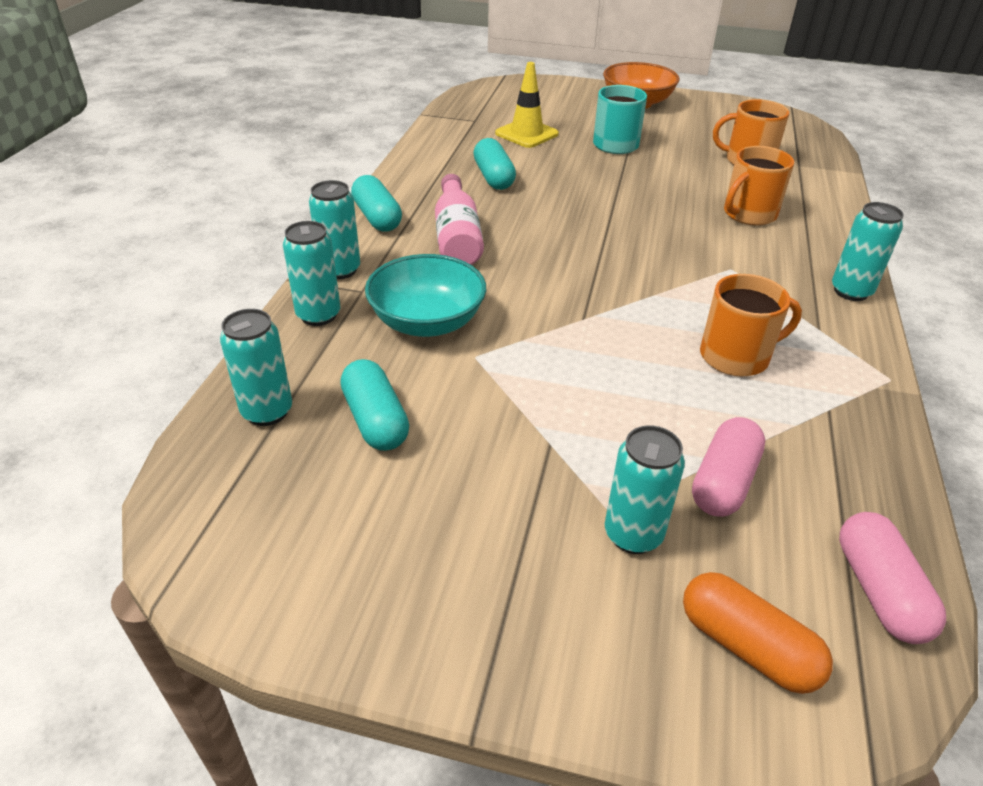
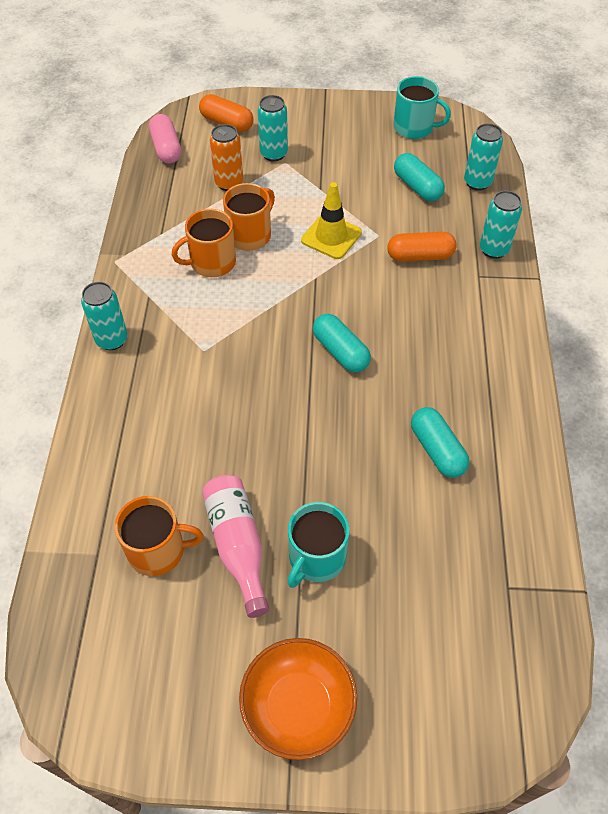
camera: 170 degrees right, 15 degrees up
(308, 551) = (414, 127): none -> turquoise mug
(340, 270) = (506, 293): turquoise can -> none
(377, 217) = (515, 361): turquoise capsule -> turquoise capsule (340, 351)
(427, 322) = (420, 256): turquoise bowl -> orange capsule
(457, 237) = (435, 347): pink bottle -> pink bottle (237, 545)
(526, 134) = (431, 562): yellow traffic cone -> yellow traffic cone (331, 236)
(723, 482) = (229, 183): pink capsule -> orange can
(748, 214) = (175, 434): orange mug -> orange mug (250, 235)

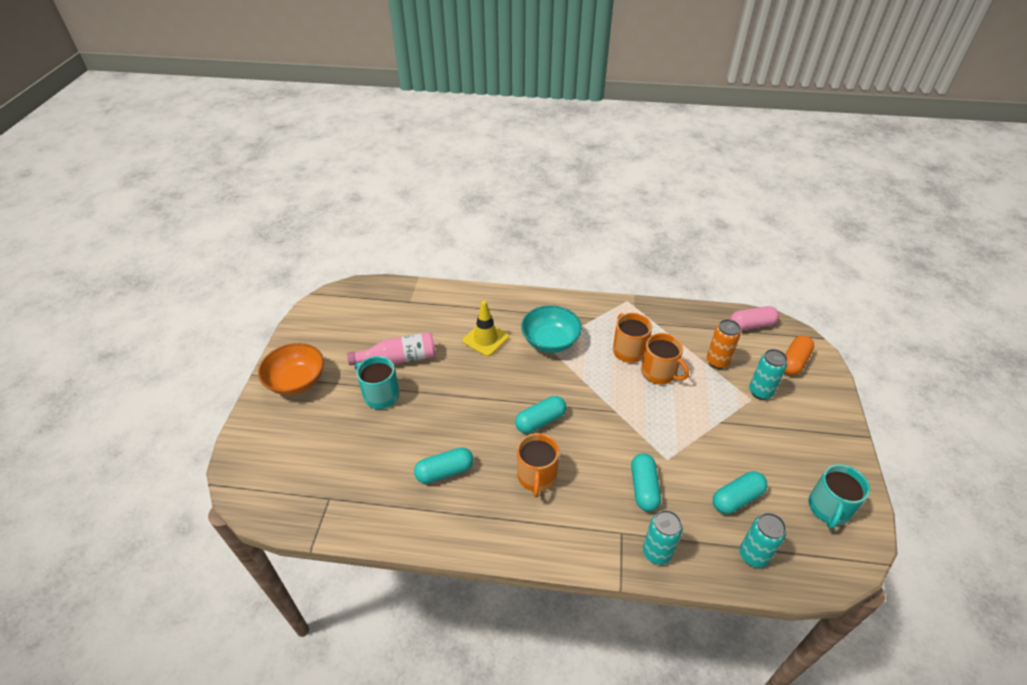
camera: 95 degrees right, 10 degrees down
(112, 340) = (558, 302): turquoise can -> none
(158, 550) = (405, 325): orange mug -> orange mug (537, 476)
(195, 346) = (550, 341): none -> turquoise bowl
(331, 236) = (662, 425): yellow traffic cone -> yellow traffic cone (485, 339)
(420, 256) = (644, 488): orange capsule -> turquoise capsule

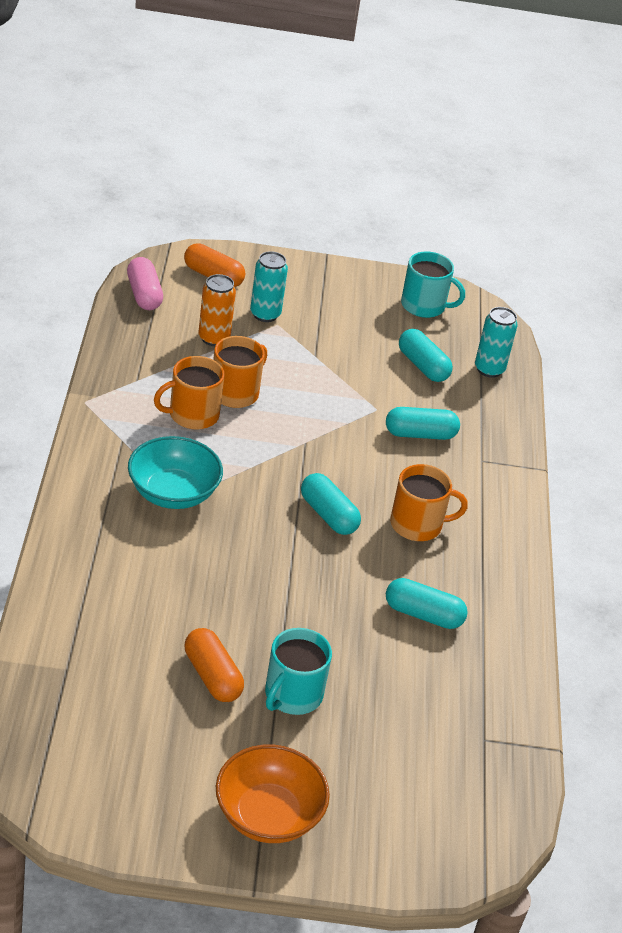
camera: 100 degrees left, 5 degrees down
(399, 359) = (212, 676): pink bottle -> orange capsule
(445, 472) = (423, 614): turquoise capsule -> turquoise capsule turned 45 degrees counterclockwise
(485, 339) = (167, 567): yellow traffic cone -> none
(656, 552) = (500, 437): turquoise can -> none

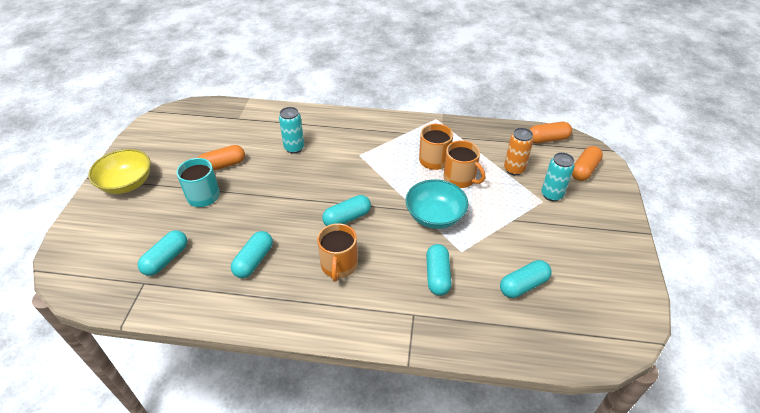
camera: 100 degrees right, 5 degrees up
(144, 294) = (547, 139): pink capsule -> orange capsule
(173, 493) = (363, 151): turquoise bowl -> turquoise bowl (435, 216)
(268, 815) = (127, 183): orange bowl -> yellow bowl
(424, 306) = (608, 294): turquoise mug -> none
(436, 720) = (166, 259): none -> turquoise capsule
(489, 369) = (535, 335): turquoise can -> turquoise can (294, 148)

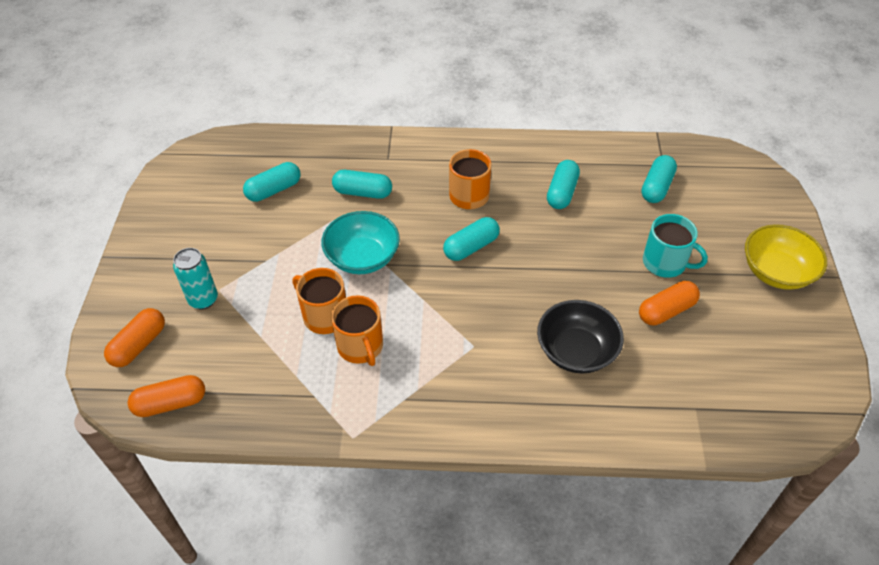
camera: 175 degrees right, 5 degrees up
(294, 148) = (576, 351): turquoise can -> black bowl
(437, 276) = (363, 192): turquoise capsule -> turquoise capsule turned 75 degrees counterclockwise
(514, 169) = (243, 337): orange can -> none

